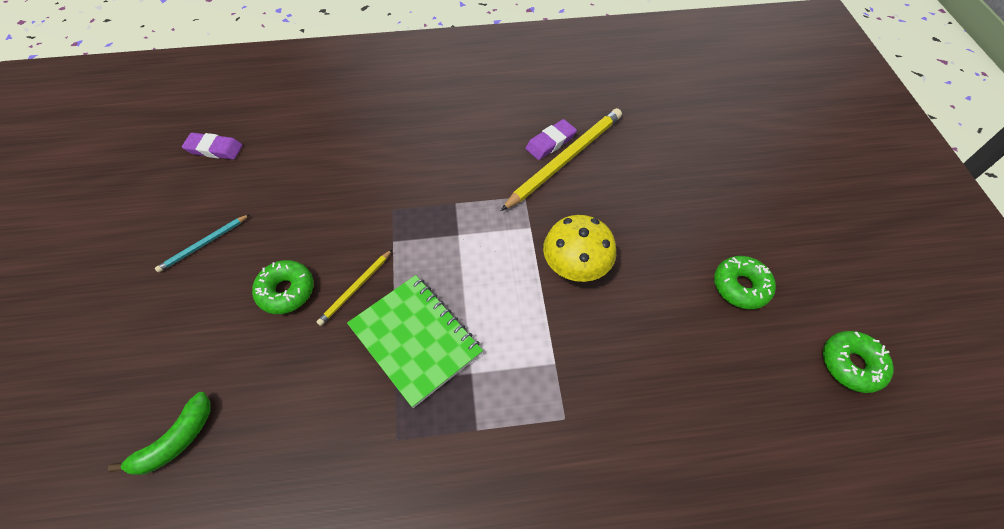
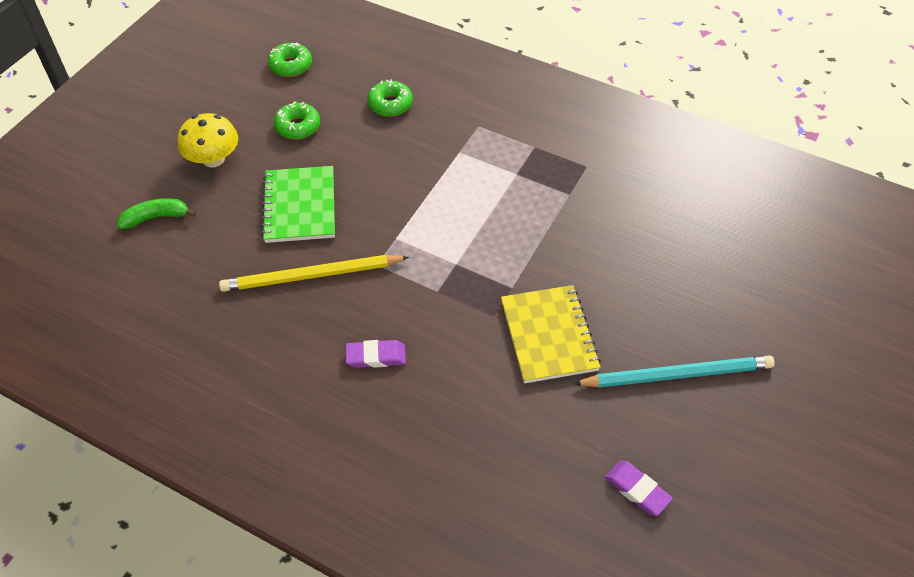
camera: 145 degrees left, 5 degrees down
(176, 441) = (730, 235): green banana -> green banana (156, 217)
(203, 244) = (677, 375): turquoise pencil -> turquoise pencil, size x1.99
(286, 291) = (619, 293): green donut -> green donut (390, 104)
(335, 218) = (549, 335): none -> yellow notebook
(355, 288) = (563, 266): yellow pencil -> none
(415, 339) = (540, 210): green notebook -> green notebook (299, 206)
(550, 142) = (306, 299): purple eraser -> purple eraser (376, 356)
(575, 265) = (389, 195): yellow mushroom -> yellow mushroom (213, 159)

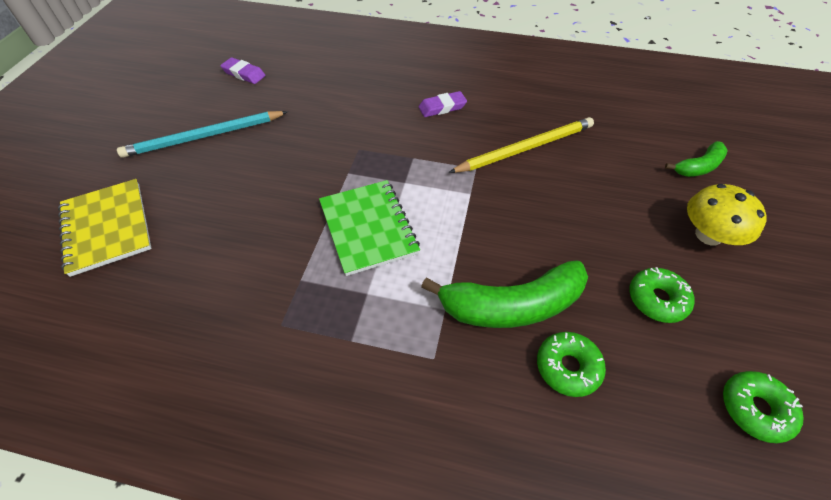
camera: 165 degrees right, 0 degrees up
(299, 206) = (580, 204): green notebook -> green notebook (368, 228)
(408, 144) = (511, 306): none -> green banana
(549, 335) = (310, 143): yellow notebook -> yellow notebook (107, 228)

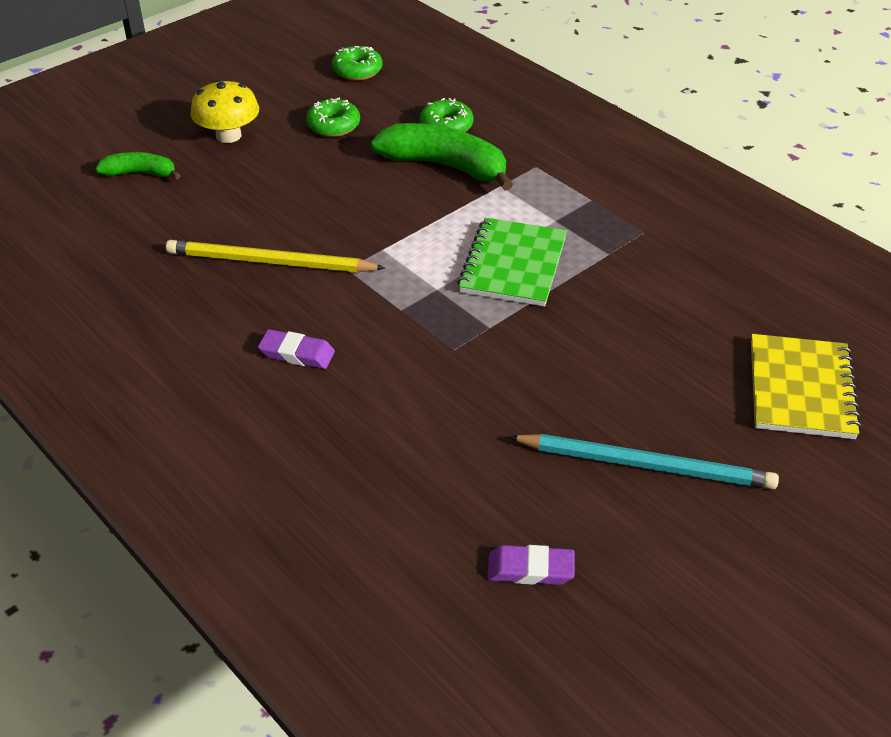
camera: 145 degrees left, 10 degrees down
(244, 74) = (530, 569): purple eraser -> purple eraser turned 60 degrees counterclockwise

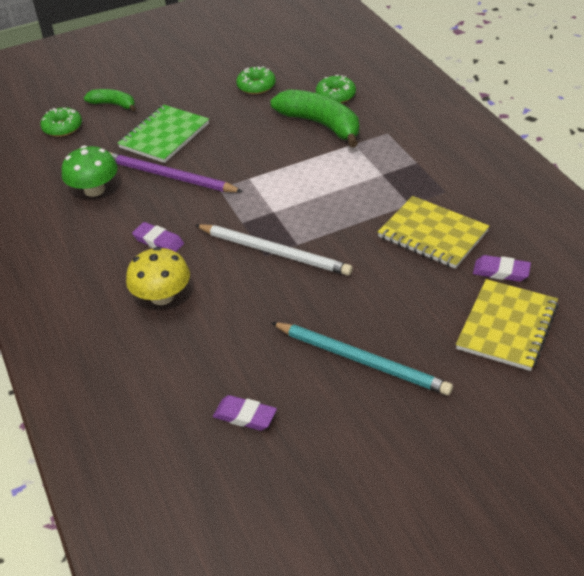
camera: 20 degrees right, 0 degrees up
(168, 296) = (94, 190): none -> green mushroom
(228, 135) = (182, 85): yellow mushroom -> yellow mushroom (162, 296)
(270, 262) = (169, 176): yellow pencil -> purple pencil
(357, 71) = (291, 48): green donut -> green donut (62, 128)
(464, 342) = (274, 252): none -> white pencil
(513, 265) = (335, 202): green notebook -> green notebook (164, 136)
(655, 288) = (432, 234): none -> yellow notebook
(760, 322) = (501, 271): none -> purple eraser

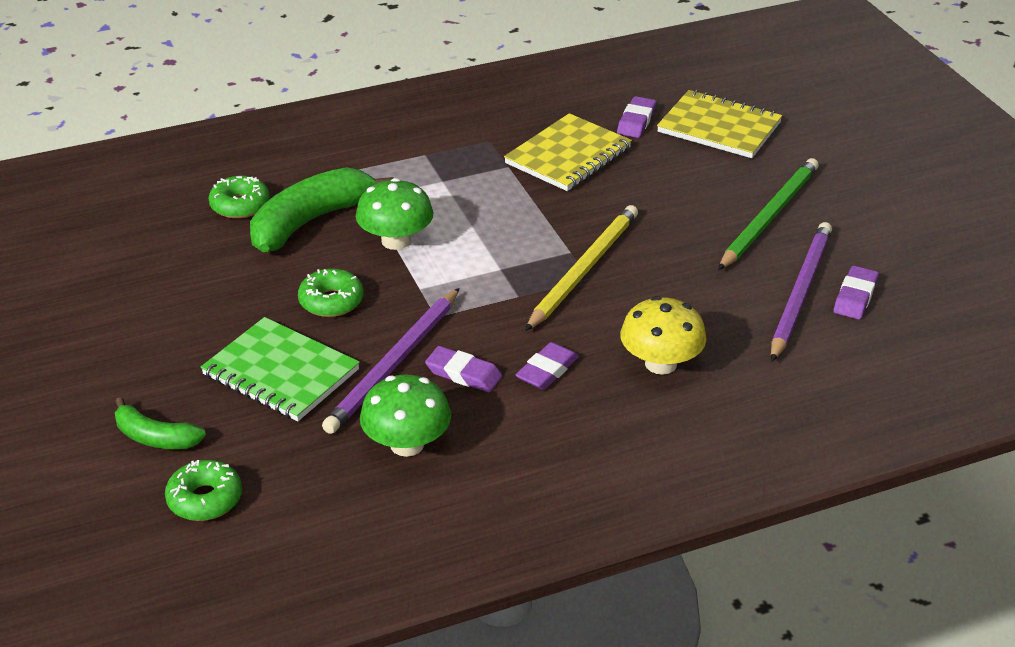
camera: 90 degrees left, 5 degrees down
(113, 104) = (155, 437): green banana -> green banana turned 90 degrees counterclockwise
(158, 205) = (463, 374): none -> purple eraser
(250, 378) = (800, 293): none -> purple pencil
(256, 86) = (176, 277): green donut -> green donut (331, 301)
(274, 252) = (584, 270): white pencil -> yellow pencil
(302, 162) = (396, 241): none -> green mushroom
(362, 360) = (769, 217): turquoise pencil -> green pencil

